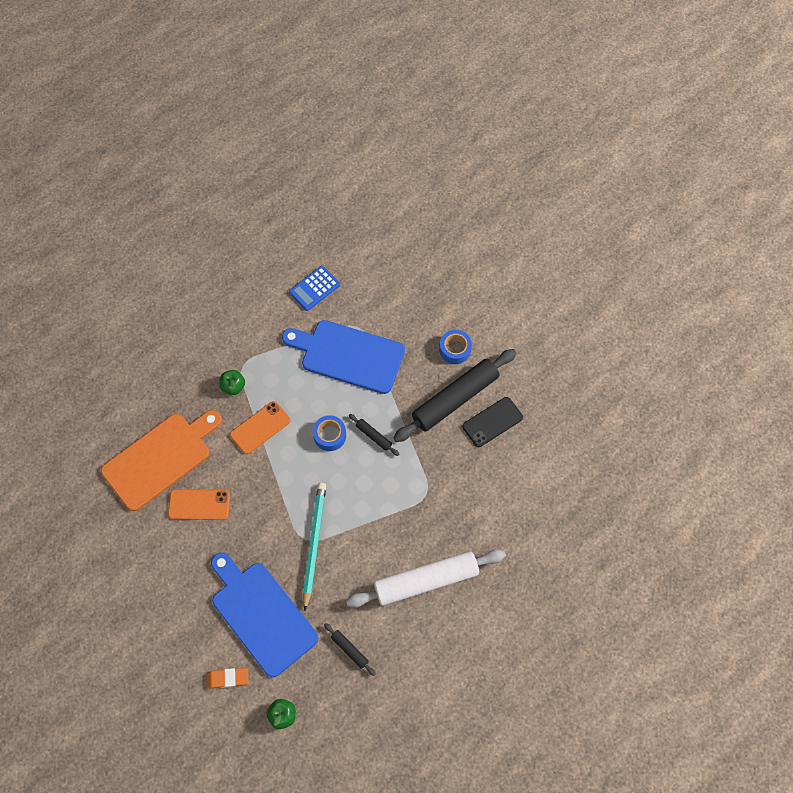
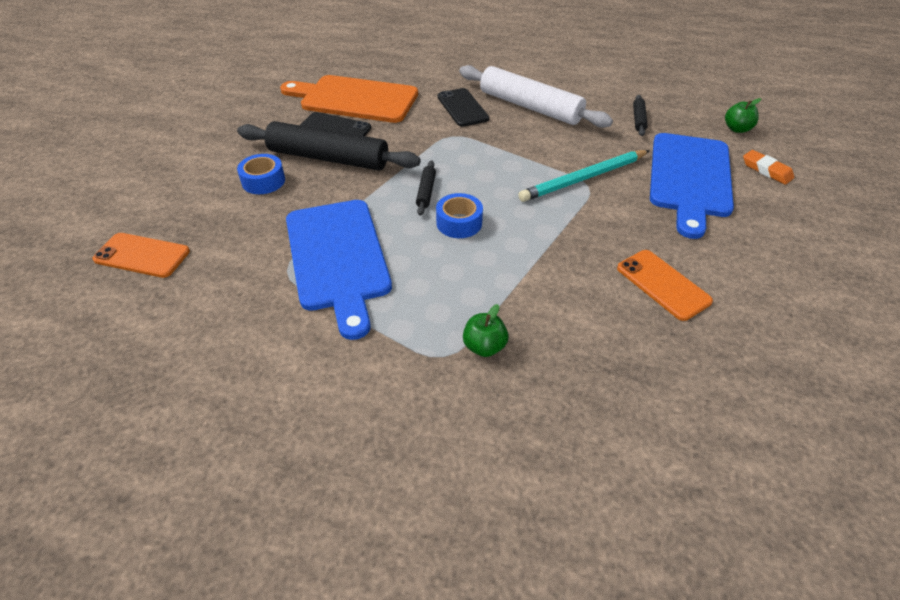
camera: 125 degrees left, 20 degrees down
(160, 458) = (663, 362): orange cutting board -> orange cutting board (355, 99)
(260, 427) = (512, 285): orange phone -> orange phone (142, 255)
(314, 288) = (248, 347): blue calculator -> none
(460, 528) = (462, 108): none -> black phone

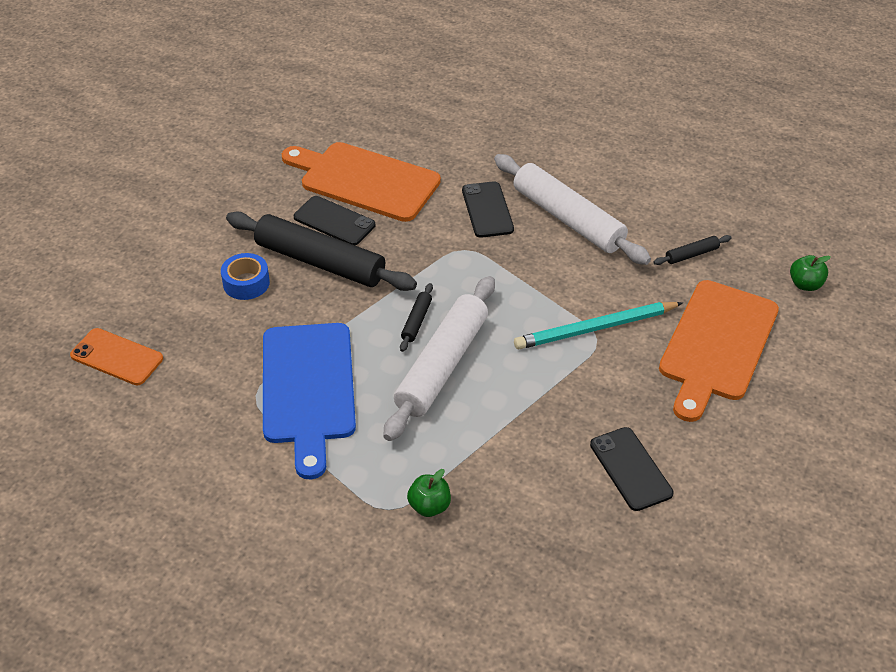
camera: 10 degrees right, 0 degrees up
(459, 223) = (441, 365): blue tape -> white rolling pin
(638, 119) = (691, 255): black rolling pin -> black rolling pin turned 45 degrees clockwise
(662, 284) = (630, 469): orange phone -> black phone
(690, 178) = (717, 345): blue cutting board -> orange cutting board
(766, 170) = (811, 347): orange eraser -> none

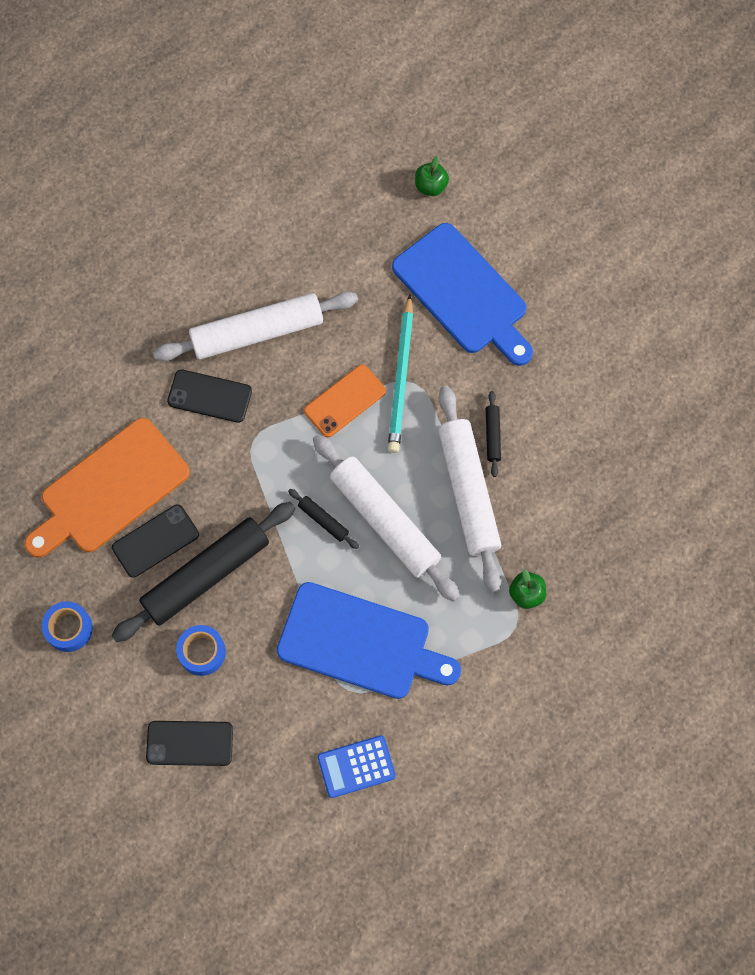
camera: 65 degrees left, 25 degrees up
(117, 357) = (244, 799): orange phone -> orange phone (345, 401)
(180, 428) = (356, 766): none -> blue calculator
(229, 197) = (69, 628): none -> blue tape
(512, 419) = (468, 491): none -> white rolling pin
(630, 469) = (556, 427): black phone -> black phone (189, 743)
(691, 255) = (353, 254): black rolling pin -> black rolling pin (492, 435)
(717, 345) = (463, 293): orange cutting board -> blue cutting board

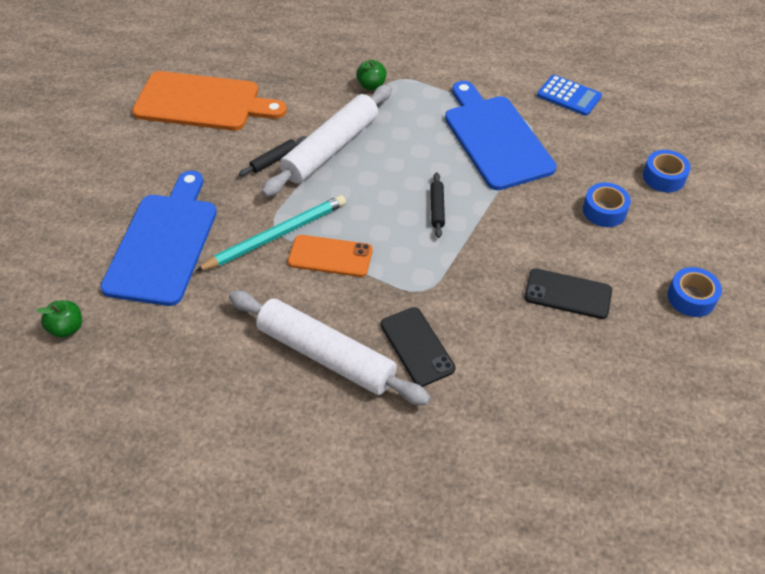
camera: 130 degrees left, 20 degrees down
(110, 489) = (567, 355): orange cutting board -> orange cutting board (202, 102)
(189, 743) = (663, 177): black phone -> blue tape
(206, 575) = (553, 246): black rolling pin -> none
(384, 521) = (400, 176): white rolling pin -> none

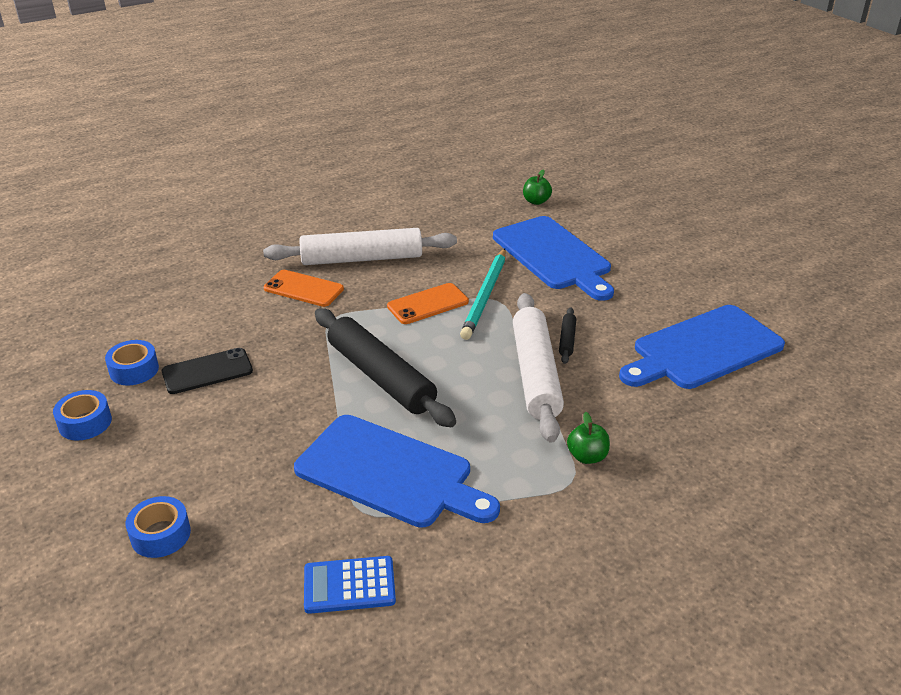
camera: 140 degrees right, 15 degrees down
(202, 102) = (703, 349): orange cutting board -> blue cutting board
(417, 346) = (303, 289): black phone -> orange phone
(437, 208) = (381, 376): black rolling pin -> black rolling pin, size x2.38
(604, 211) = (213, 458): blue tape -> blue tape (134, 370)

